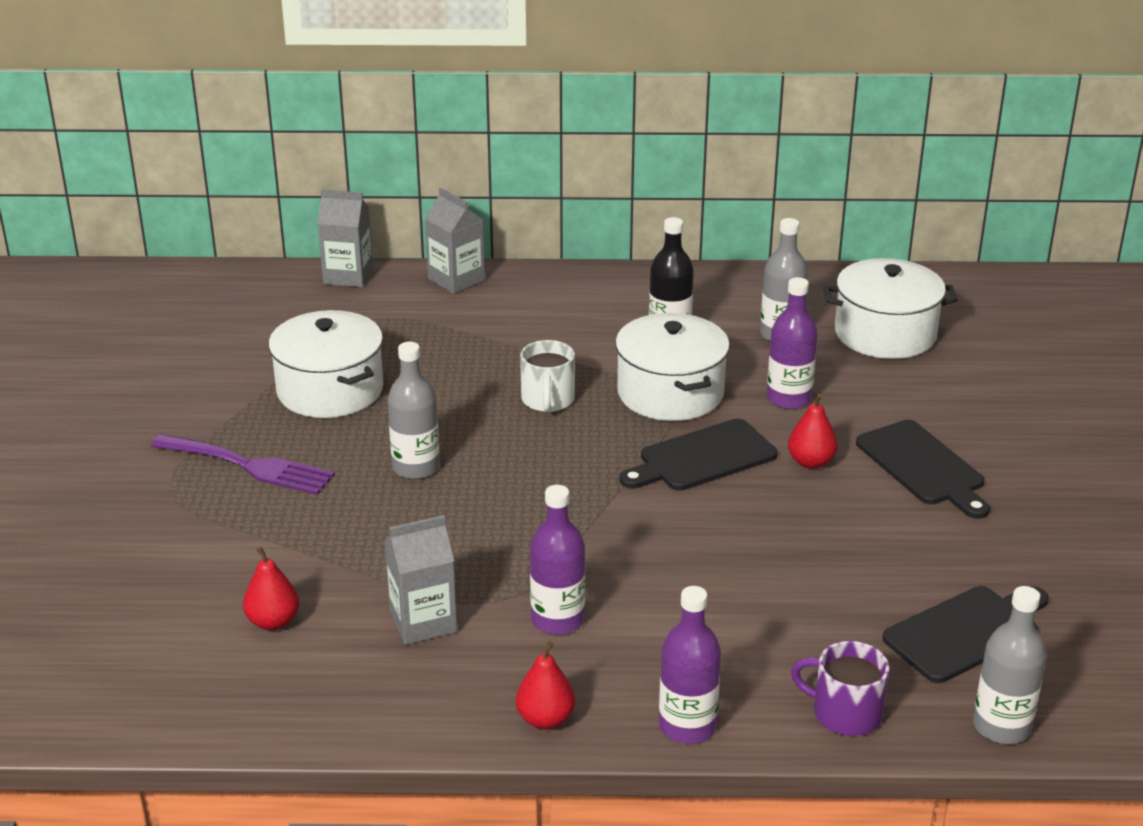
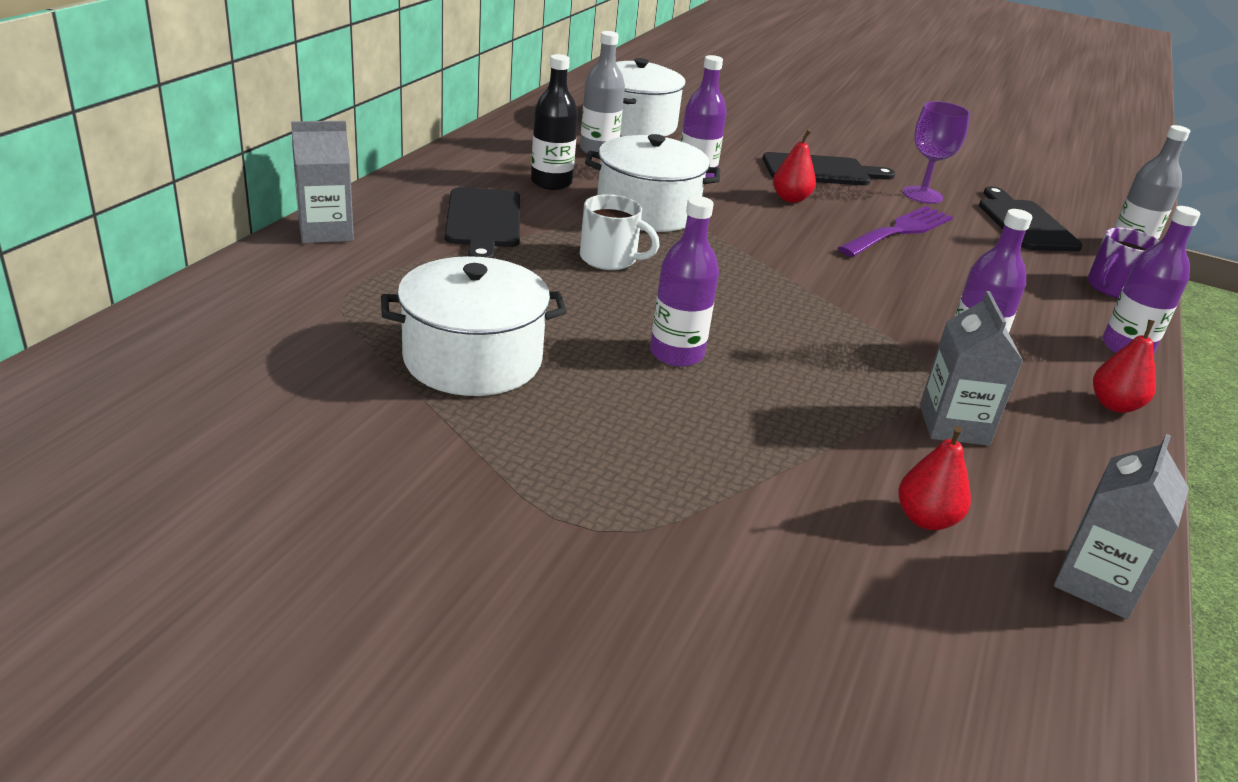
camera: 70 degrees left, 0 degrees up
(250, 466) = (592, 455): purple fork -> purple fork (899, 231)
(348, 276) = (226, 281): grey carton -> grey carton (1096, 582)
(416, 467) = (676, 354): grey bottle -> purple bottle
(702, 458) = (757, 230): black cutting board -> black cutting board (483, 221)
(950, 545) = (922, 195): none -> purple goblet

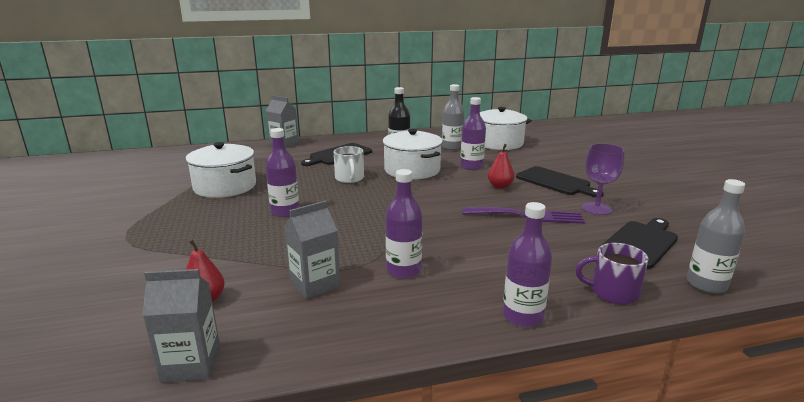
camera: 55 degrees right, 10 degrees down
(1114, 405) = (425, 328): red pear -> none

